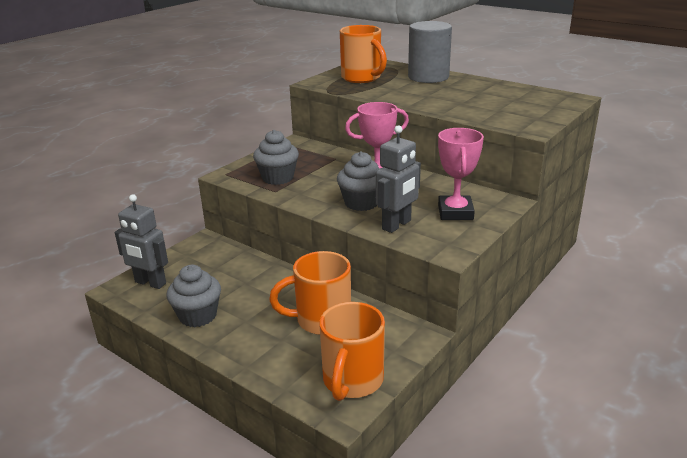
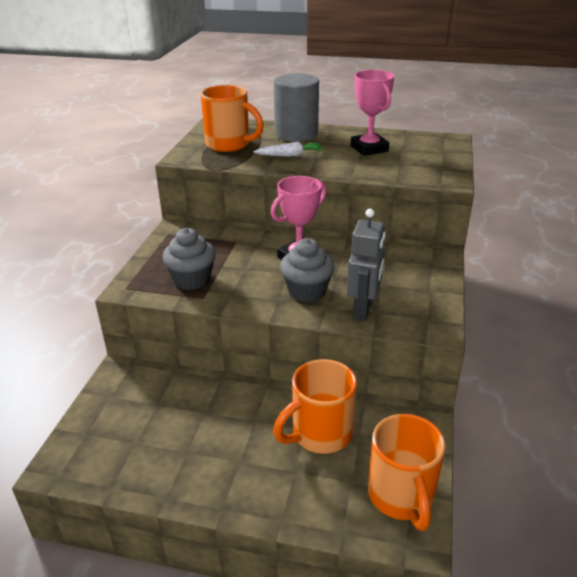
camera: 25 degrees left, 5 degrees up
(150, 283) = (91, 447): grey robot -> none
(198, 316) = (181, 473): grey cupcake -> none
(405, 91) = (290, 155): none -> white carrot
(455, 212) = (405, 281): pink trophy -> pink trophy (369, 148)

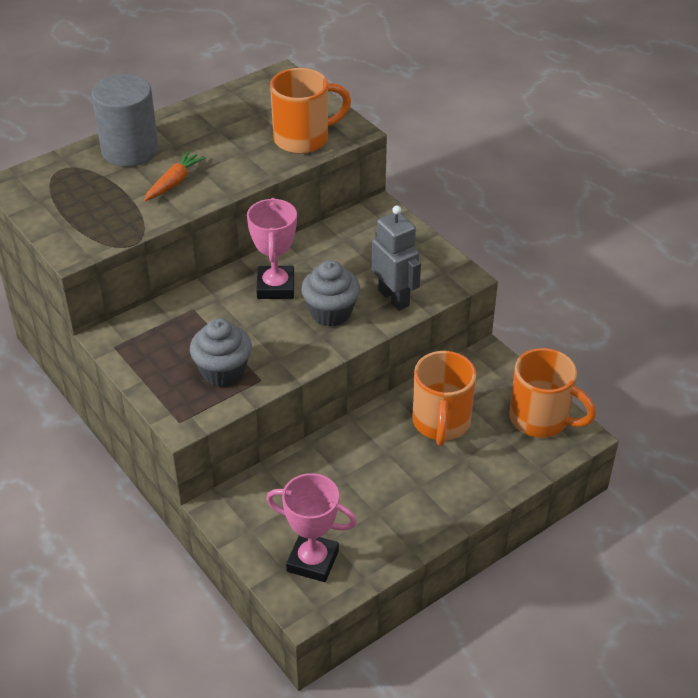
camera: 50 degrees left, 10 degrees up
(229, 145) = (89, 205): orange mug -> orange mug (303, 139)
(290, 155) = (174, 182): white carrot -> orange carrot
(369, 148) = (230, 130): pink trophy -> pink trophy (312, 561)

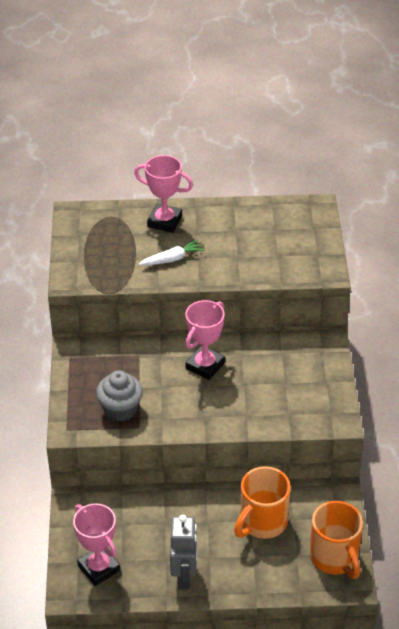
camera: 35 degrees right, 0 degrees up
(130, 150) = (164, 221): grey cylinder -> pink trophy
(174, 182) = (172, 259): orange carrot -> white carrot
(303, 139) = (287, 264): orange mug -> none
(331, 312) = (225, 403): grey cupcake -> none
(394, 298) = (277, 414): grey robot -> grey robot (184, 576)

